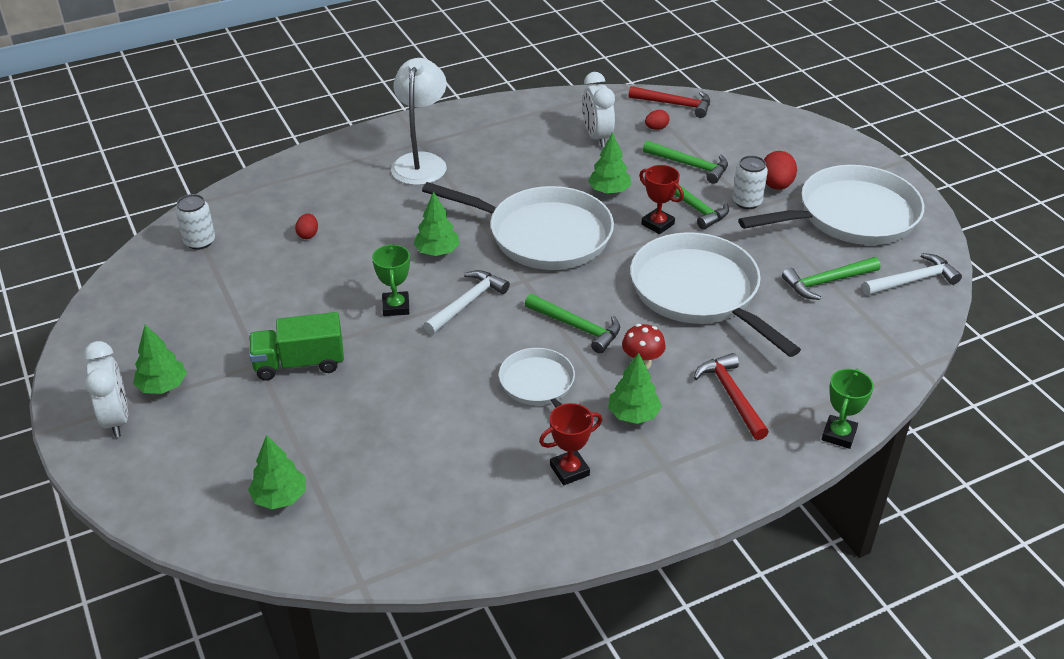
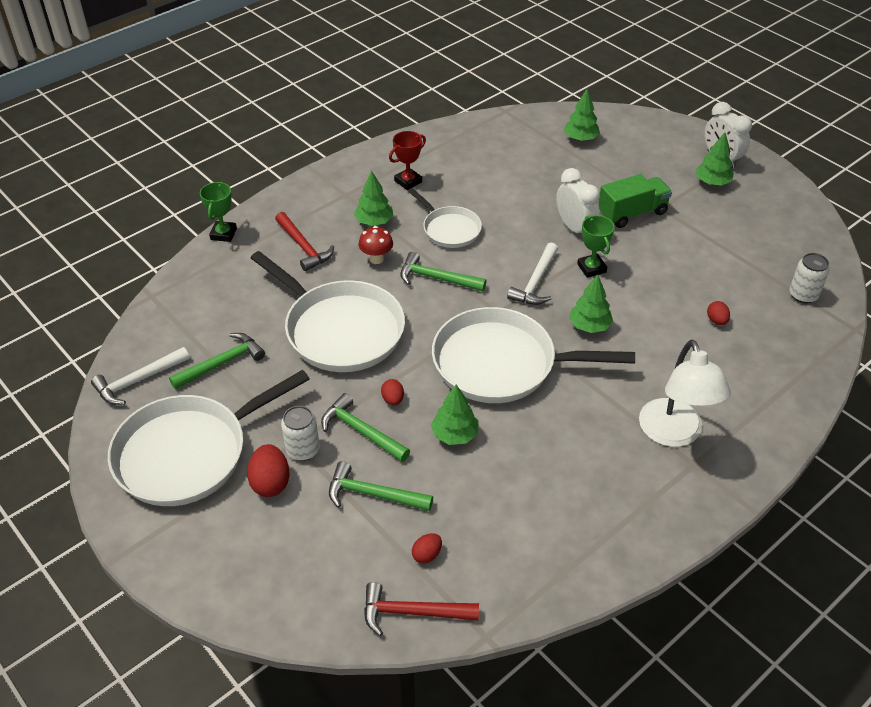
camera: 165 degrees right, 5 degrees up
(597, 137) = (495, 520): white clock -> white clock (574, 228)
(657, 224) = (393, 399): red trophy -> red egg

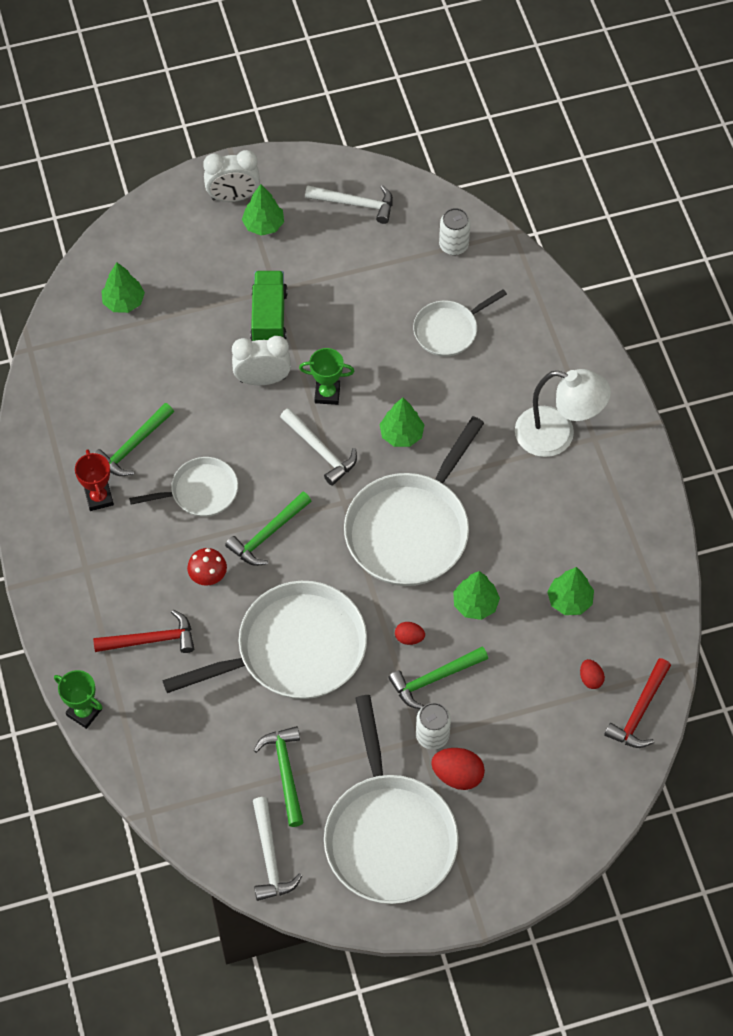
camera: 65 degrees left, 15 degrees up
(373, 494) = (509, 696): green hammer -> green hammer (133, 446)
(374, 222) = (148, 557): green tree -> green tree (569, 600)
(716, 320) = (448, 330): red egg -> white pan
(782, 224) = (355, 204): none -> white hammer

